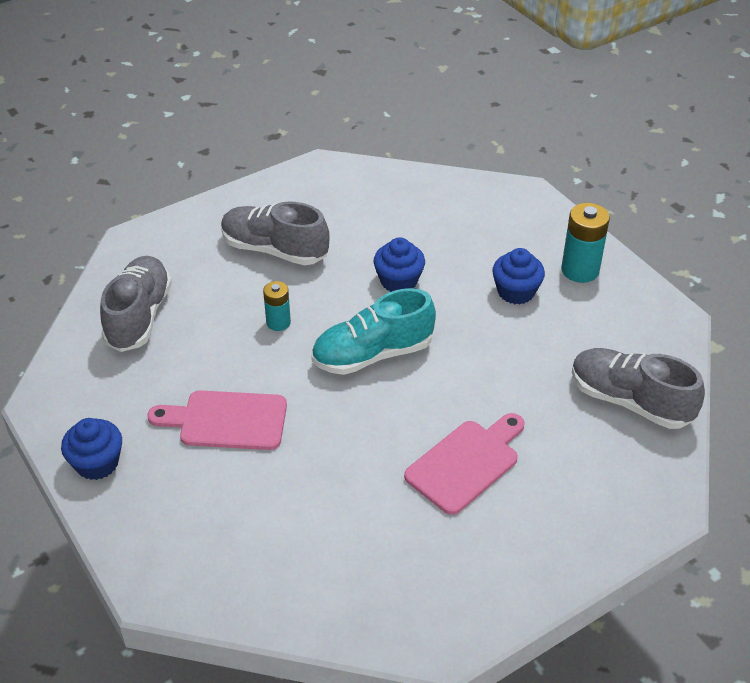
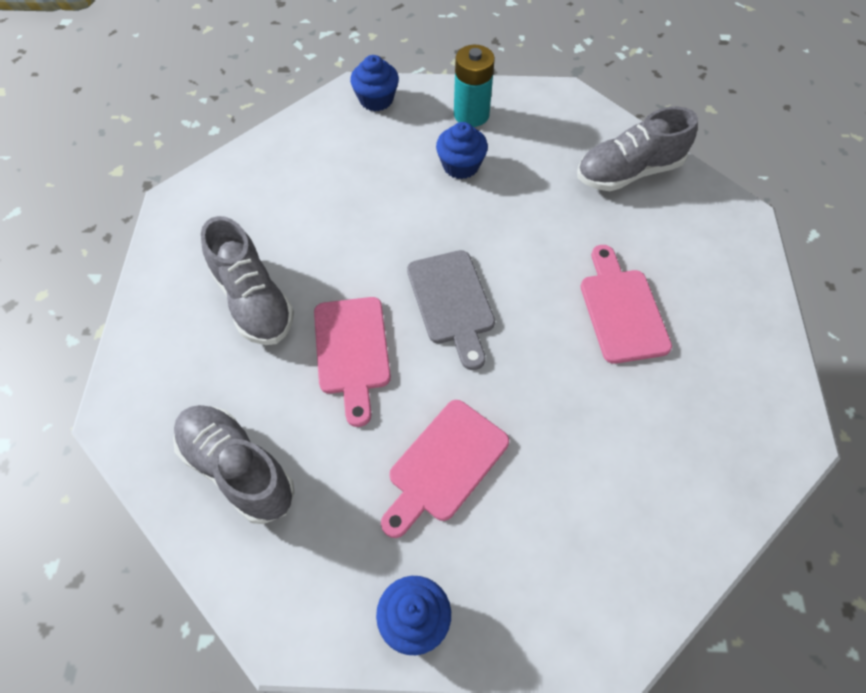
camera: 55 degrees left, 15 degrees up
(274, 250) = (253, 300): grey shoe -> grey shoe turned 90 degrees counterclockwise
(278, 322) = (352, 351): turquoise battery -> pink cutting board
(372, 354) = (452, 302): turquoise shoe -> grey cutting board
(399, 281) = (380, 233): blue cupcake -> blue cupcake (376, 99)

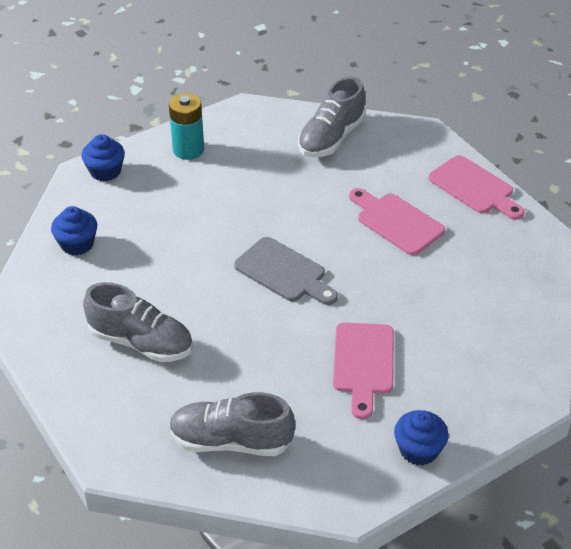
camera: 35 degrees left, 15 degrees down
(352, 351) = (243, 335): pink cutting board -> pink cutting board (474, 188)
(461, 166) = (212, 186): blue cupcake -> blue cupcake (77, 244)

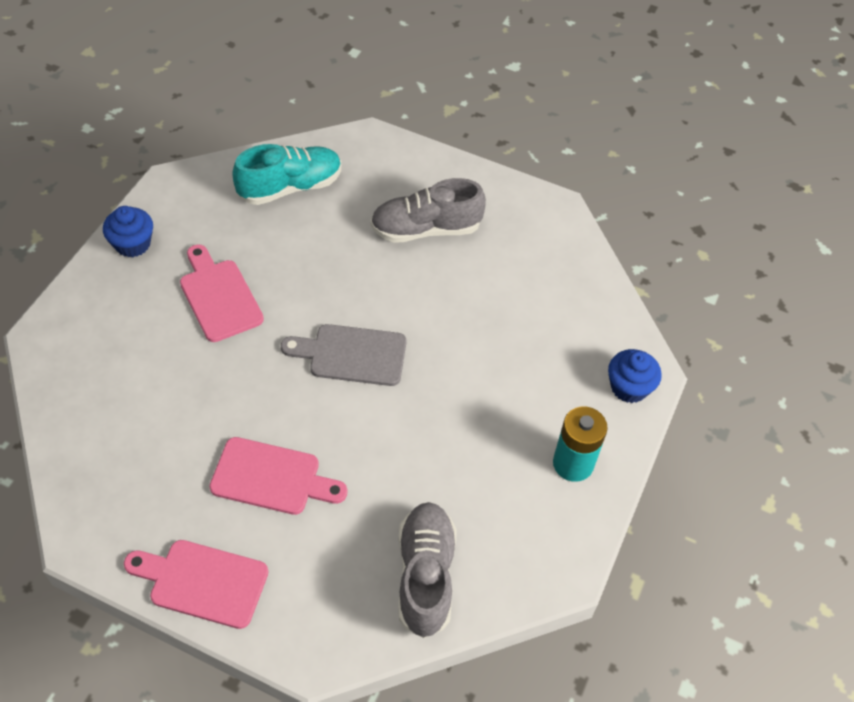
camera: 145 degrees right, 10 degrees up
(77, 244) = (569, 291): blue cupcake -> none
(231, 441) = (290, 187): grey shoe -> turquoise shoe

